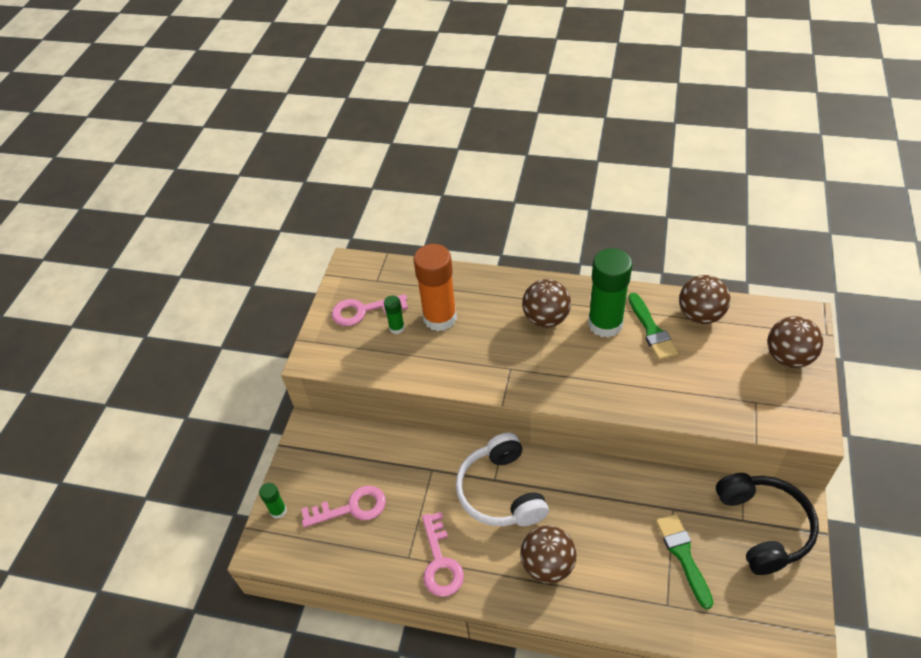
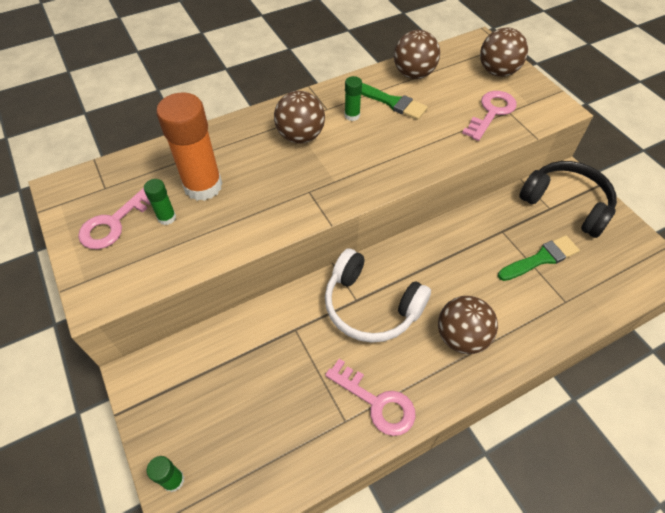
camera: 45 degrees left, 5 degrees up
(351, 508) = (250, 418): pink key -> pink key (491, 113)
(605, 324) = (352, 115): green glue stick -> green glue stick, size x0.46
(683, 555) = (541, 259): green brush -> green brush turned 120 degrees clockwise

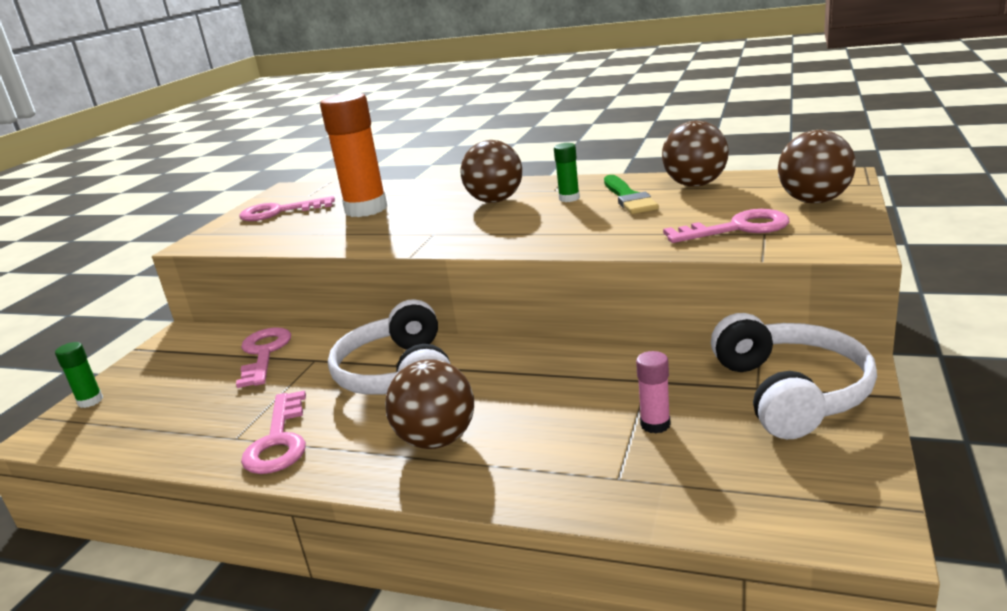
camera: 50 degrees right, 30 degrees down
(167, 217) = (311, 218): green glue stick -> none
(247, 347) = (264, 353): none -> pink key
(541, 259) = (655, 424): green brush -> pink glue stick
(566, 204) = (791, 392): black headphones -> white headphones

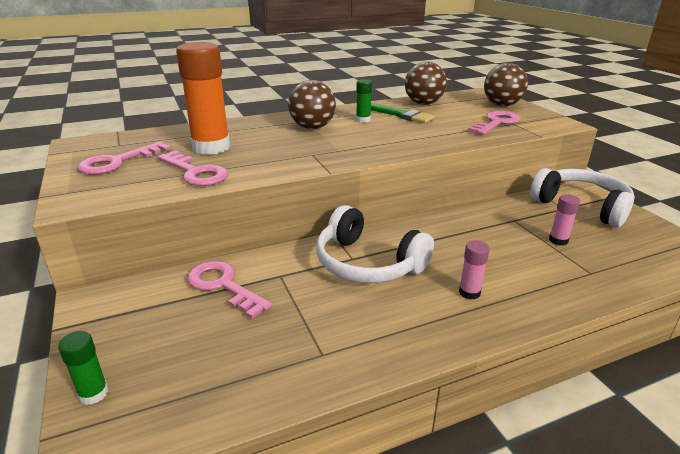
camera: 45 degrees left, 5 degrees up
(278, 440) = (363, 340): pink key -> pink key (195, 172)
(437, 440) = (469, 292): brown ball -> pink glue stick

